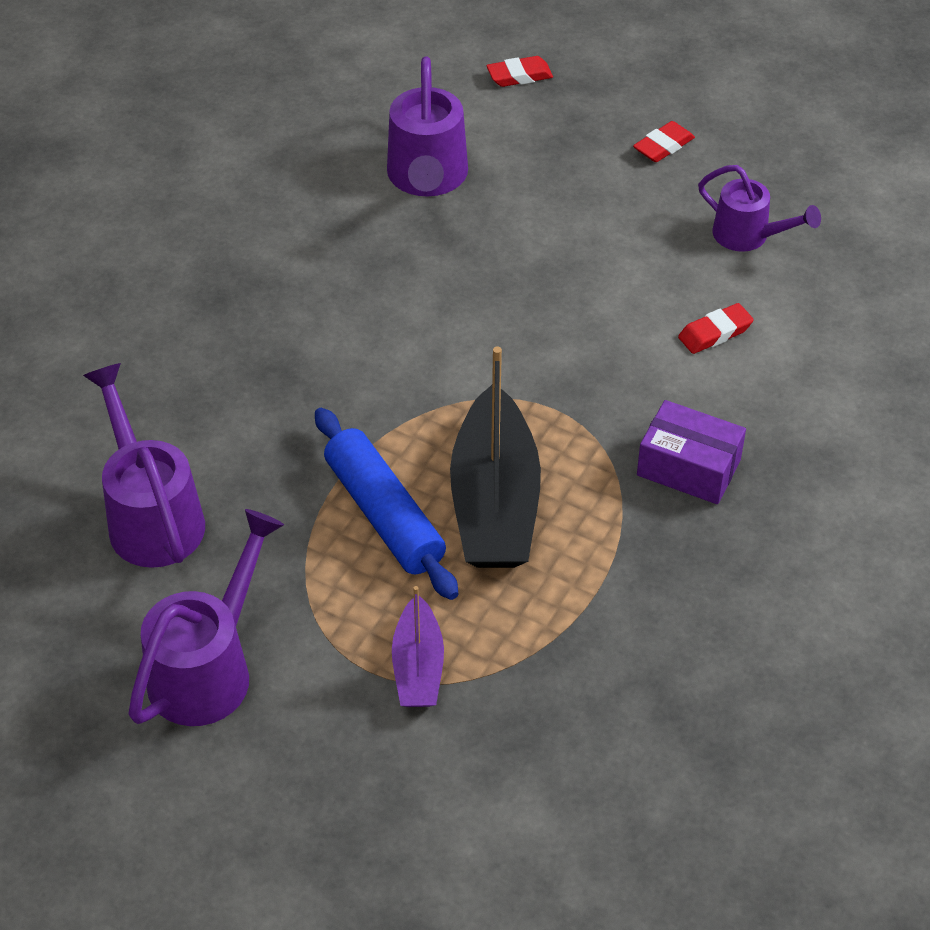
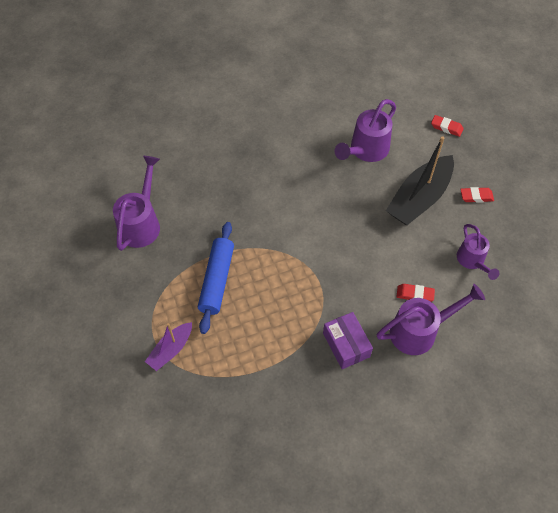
camera: 40 degrees right, 10 degrees up
(208, 669) = (105, 296): purple watering can -> purple watering can (419, 331)
(495, 502) = (260, 305): black boat -> black boat (419, 198)

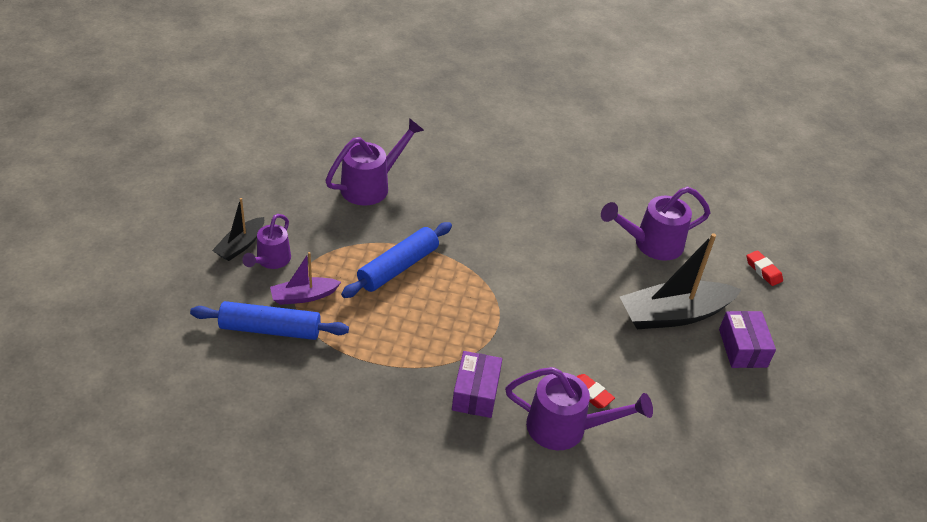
camera: 30 degrees right, 15 degrees down
(88, 338) = (240, 245): none -> black boat
(170, 393) = (270, 329): none -> blue rolling pin
(472, 261) = (684, 401): purple watering can -> purple watering can (271, 260)
(476, 196) = (742, 348): red eraser -> purple box

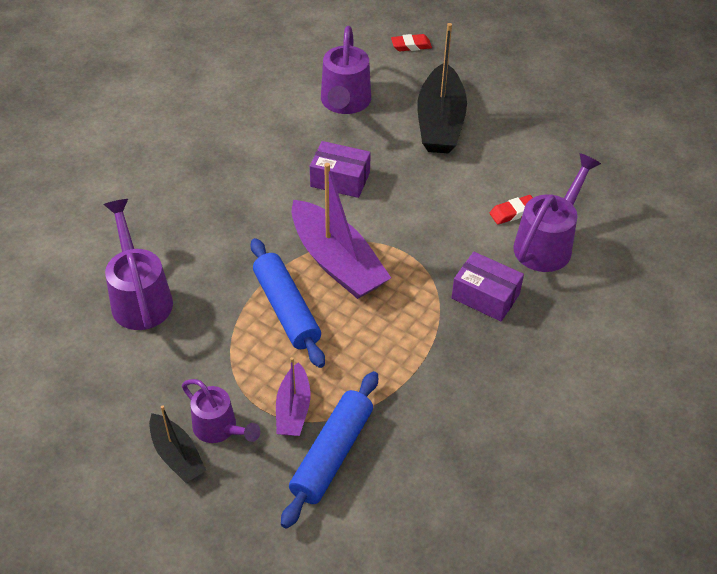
camera: 65 degrees left, 5 degrees up
(462, 285) = (337, 262): none -> purple boat
(742, 348) = (495, 95): purple box -> purple box (340, 179)

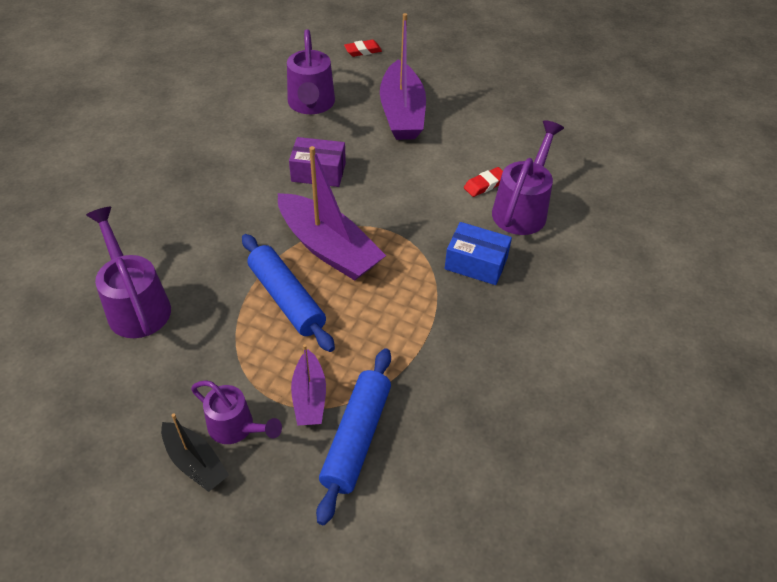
camera: 10 degrees left, 0 degrees up
(440, 122) = (402, 113): black boat -> purple boat
(485, 296) = (476, 263): purple box -> blue box

